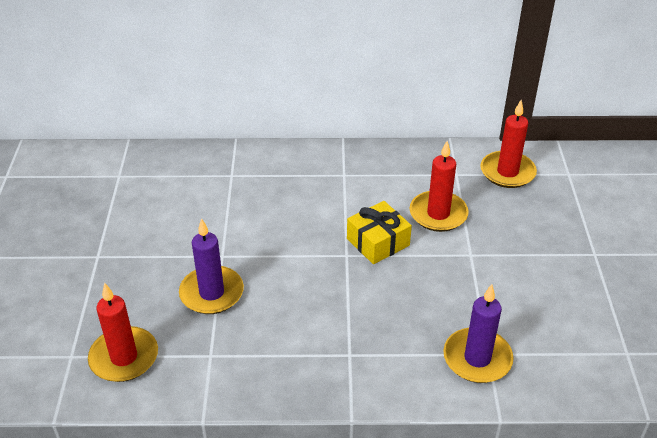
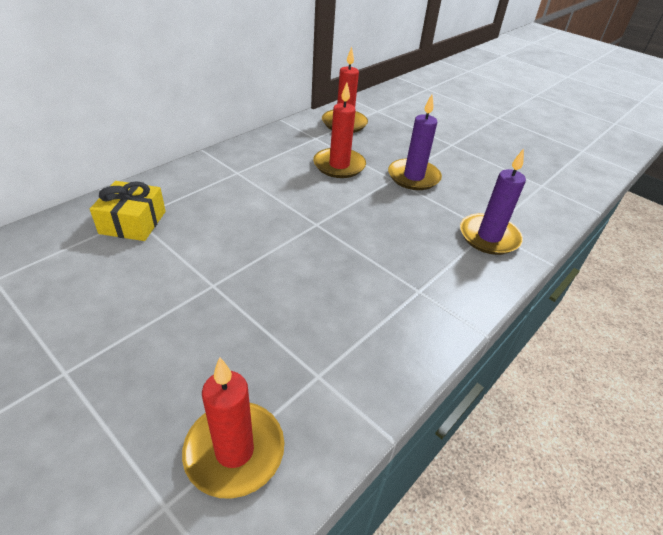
camera: 50 degrees left, 0 degrees up
(211, 293) = (246, 321): purple candle -> purple candle (413, 177)
(378, 242) = (326, 203): yellow gift -> yellow gift (133, 222)

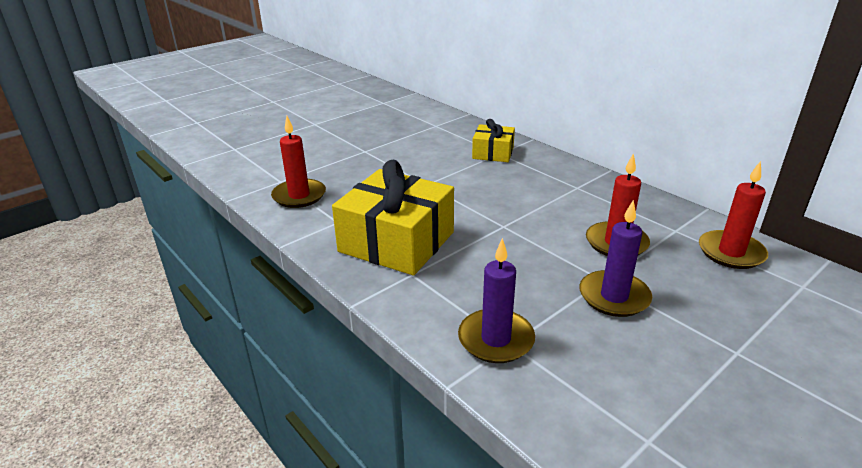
camera: 100 degrees right, 10 degrees down
(361, 306) = (396, 242): none -> yellow gift

